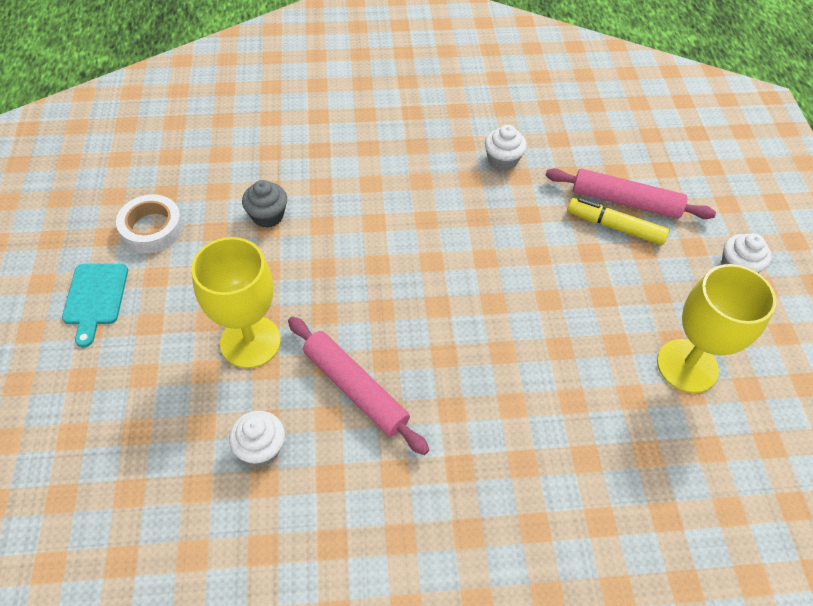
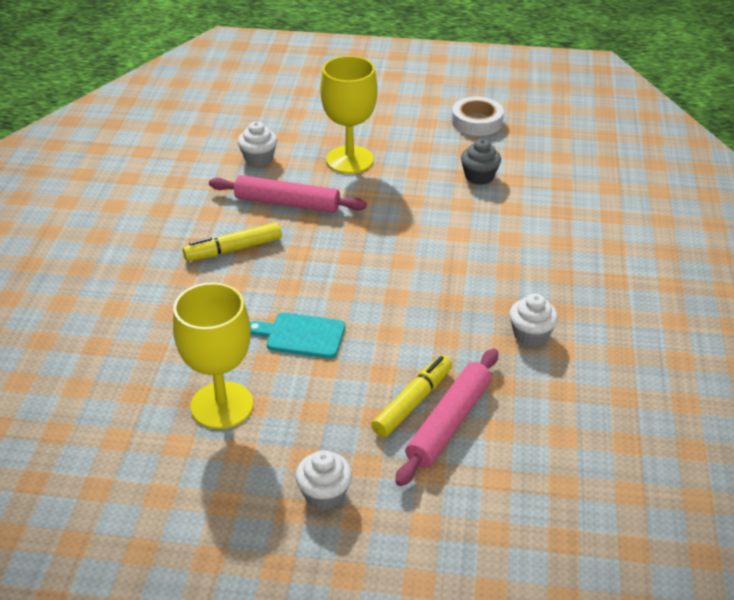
camera: 105 degrees right, 15 degrees down
(95, 298) = (413, 98): turquoise cutting board -> turquoise cutting board (301, 335)
(355, 388) = (287, 203): pink rolling pin -> pink rolling pin turned 45 degrees clockwise
(458, 423) = (233, 249): none -> yellow marker

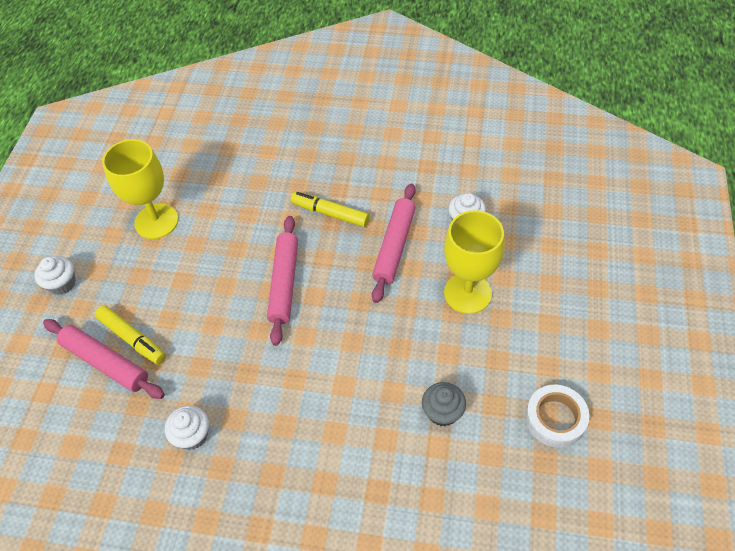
camera: 95 degrees right, 15 degrees up
(233, 249) = (330, 213): yellow marker -> yellow marker turned 45 degrees counterclockwise
(301, 335) = (219, 264): turquoise cutting board -> none
(332, 280) = (284, 283): none -> pink rolling pin

